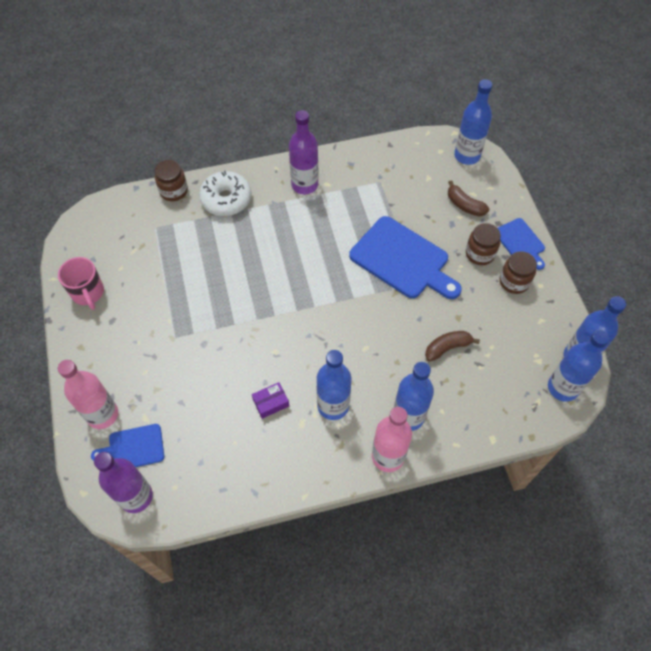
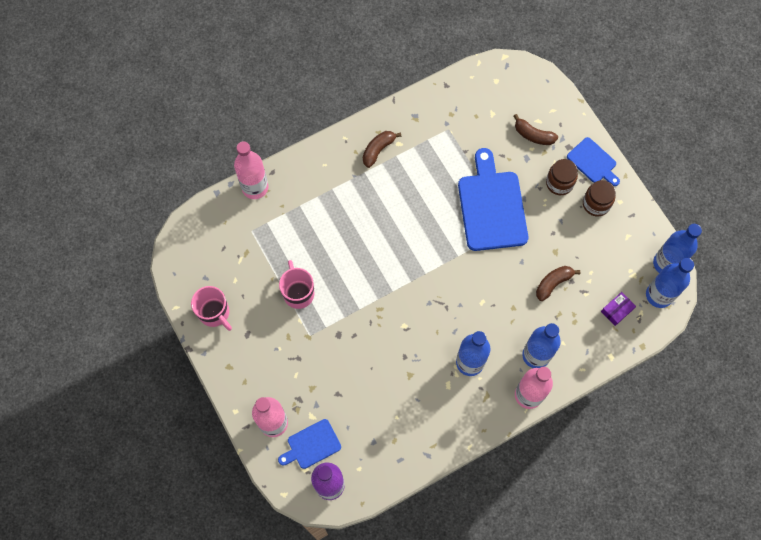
camera: 15 degrees left, 10 degrees up
(174, 191) = (255, 187): brown jar -> pink bottle
(178, 294) = (298, 292): none -> pink mug
(226, 199) = (308, 184): white donut -> none
(271, 402) = (416, 374): purple box -> purple box (617, 310)
(304, 185) = (378, 150): purple bottle -> brown banana
(402, 260) = (491, 206): blue cutting board -> blue cutting board turned 120 degrees counterclockwise
(467, 156) = (522, 80): blue bottle -> none

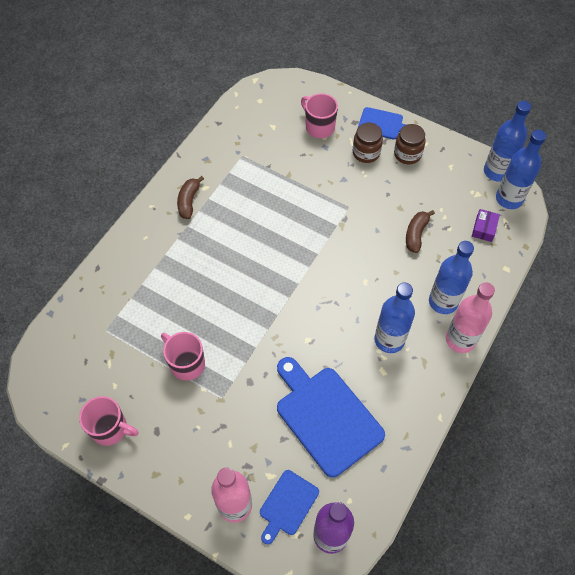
camera: 30 degrees left, 10 degrees down
(255, 187) = (87, 289): pink bottle -> none
(491, 206) = (321, 199): blue cutting board -> blue cutting board (326, 417)
(533, 135) = (319, 127): brown banana -> pink mug

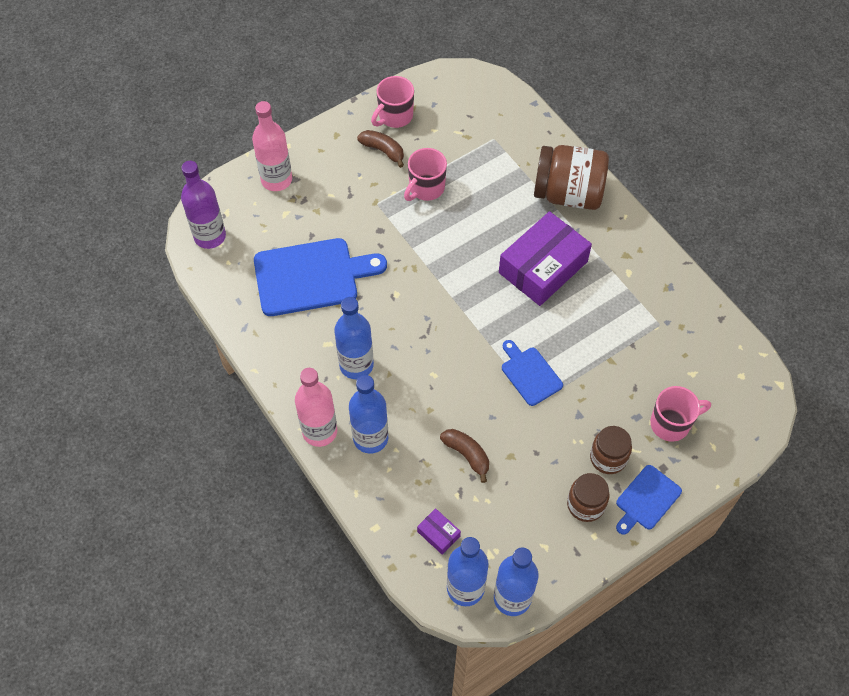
camera: 115 degrees right, 0 degrees up
(145, 252) = (568, 194): none -> brown jar
(186, 363) = (426, 188): pink mug -> pink mug turned 150 degrees clockwise
(189, 201) = (616, 251): brown banana -> brown banana (383, 150)
(228, 244) = (543, 267): none -> purple box
(287, 505) = (253, 216): blue cutting board -> blue cutting board (530, 374)

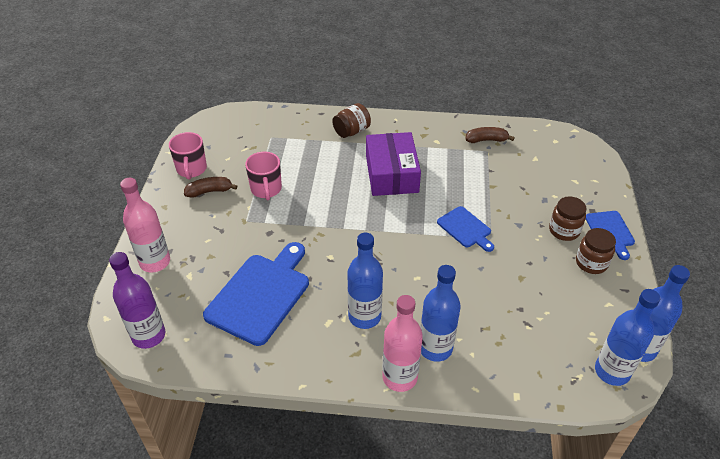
camera: 50 degrees left, 15 degrees down
(438, 534) = (553, 358): purple box -> none
(467, 455) = (499, 300): brown banana -> brown banana (486, 140)
(530, 374) = (465, 228): blue cutting board -> blue cutting board turned 135 degrees counterclockwise
(568, 194) = (351, 131): brown jar -> brown jar, size x0.58
(671, 423) = (563, 188): pink mug -> none

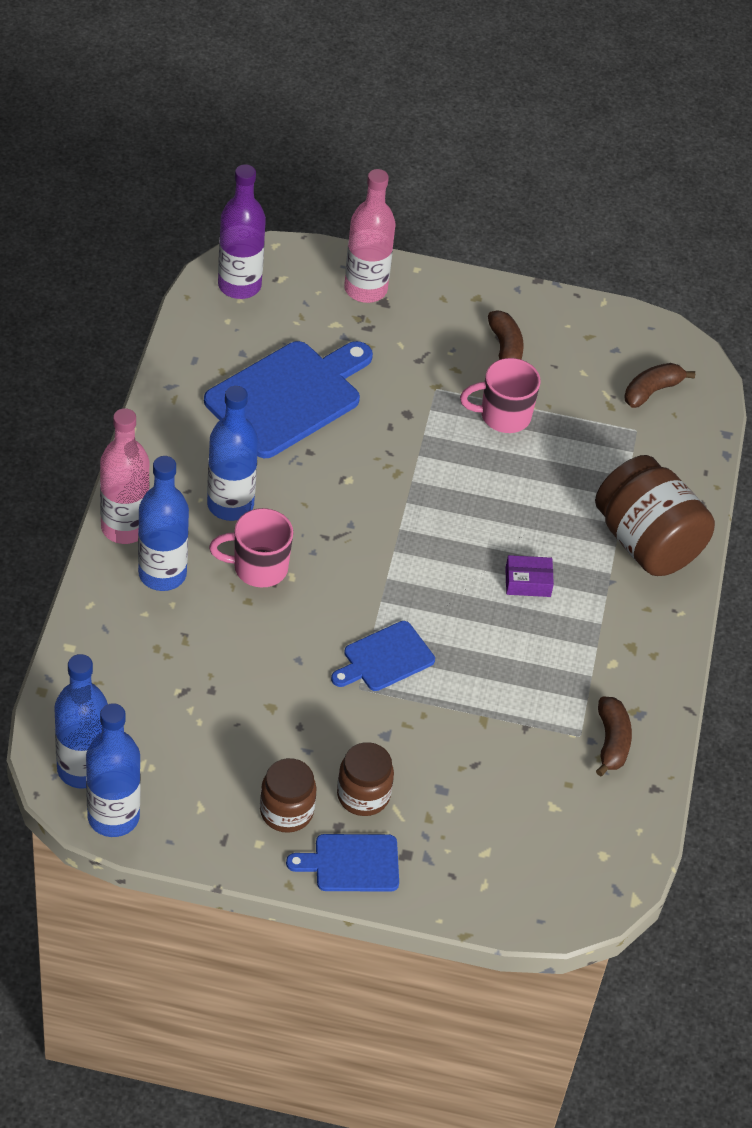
camera: 90 degrees right, 5 degrees up
(191, 169) = (559, 328): pink mug -> pink mug (258, 567)
(240, 132) = (652, 391): none -> brown banana
(260, 295) = (288, 397): blue cutting board -> blue cutting board turned 75 degrees counterclockwise
(351, 131) = (647, 542): brown jar -> brown jar, size x1.73
(391, 174) = (528, 582): purple box -> purple box, size x0.42

